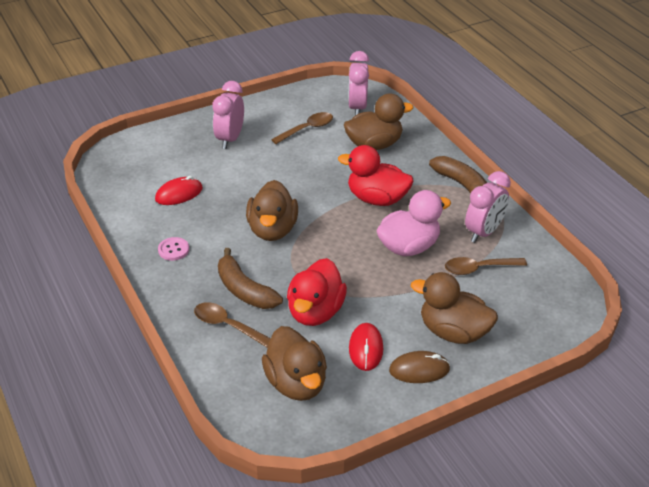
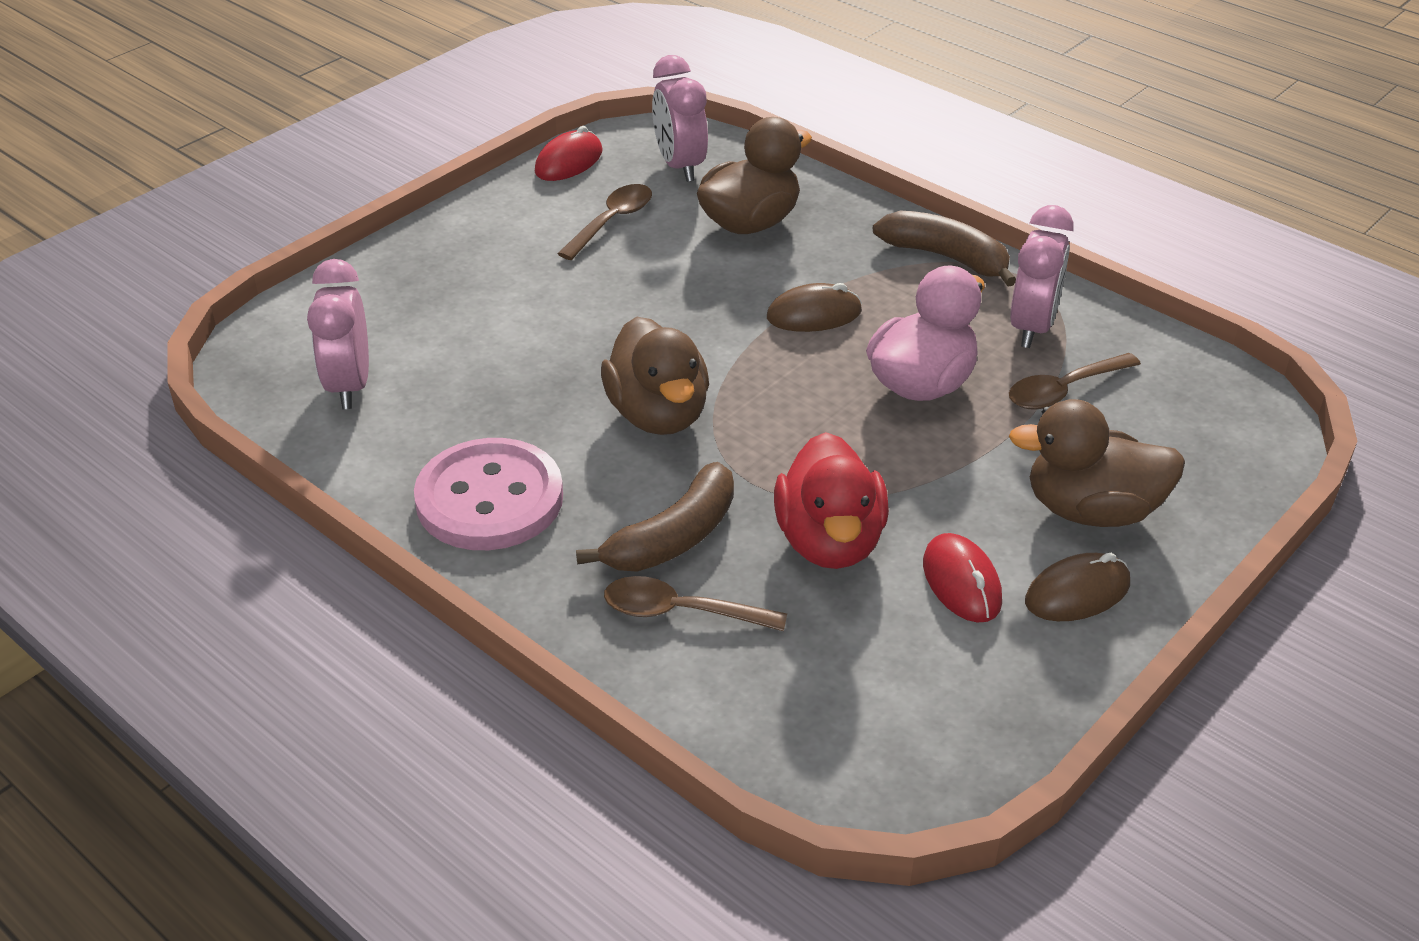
camera: 20 degrees left, 0 degrees up
(173, 250) = (489, 499): pink button -> pink button, size x2.30
(179, 194) = (437, 392): red mouse -> red mouse (568, 162)
(230, 139) = (477, 271): pink clock -> pink clock (349, 386)
(244, 290) = (673, 537): brown banana -> brown banana turned 75 degrees counterclockwise
(296, 383) = (876, 682): brown duck -> none
(377, 199) = (814, 314): red duck -> brown mouse

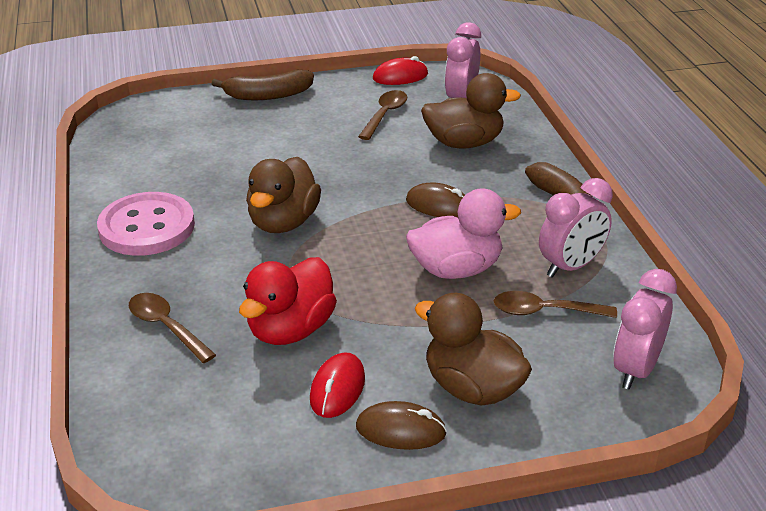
camera: 35 degrees right, 5 degrees down
(349, 386) = (151, 146): pink clock -> pink clock (636, 369)
(612, 222) = (385, 115): brown spoon -> brown spoon turned 45 degrees counterclockwise
(673, 537) = (211, 288): brown banana -> brown banana (268, 95)

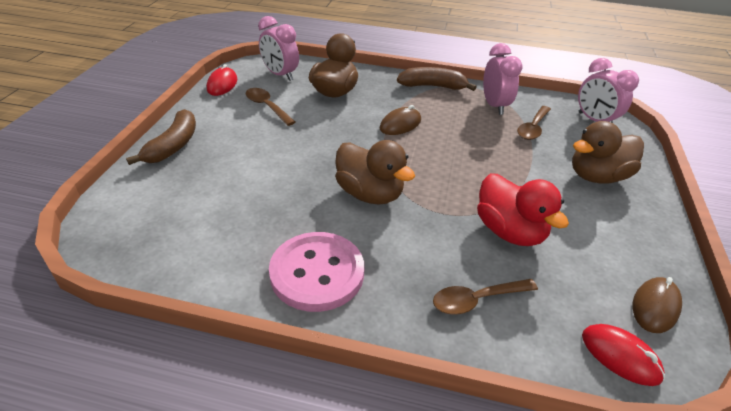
camera: 65 degrees left, 5 degrees up
(337, 389) = (584, 230): red mouse -> red mouse (620, 356)
(400, 430) = (632, 216): brown mouse -> brown mouse (655, 307)
(456, 269) = (475, 142): pink duck -> none

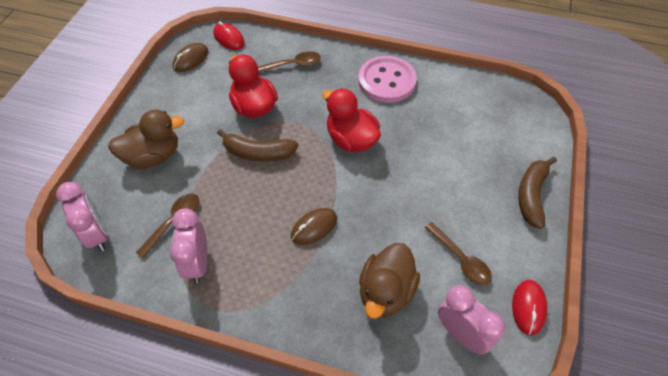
camera: 175 degrees left, 15 degrees up
(370, 194) = (351, 139): brown duck -> red duck
(433, 86) = (260, 307): brown banana -> brown banana (258, 153)

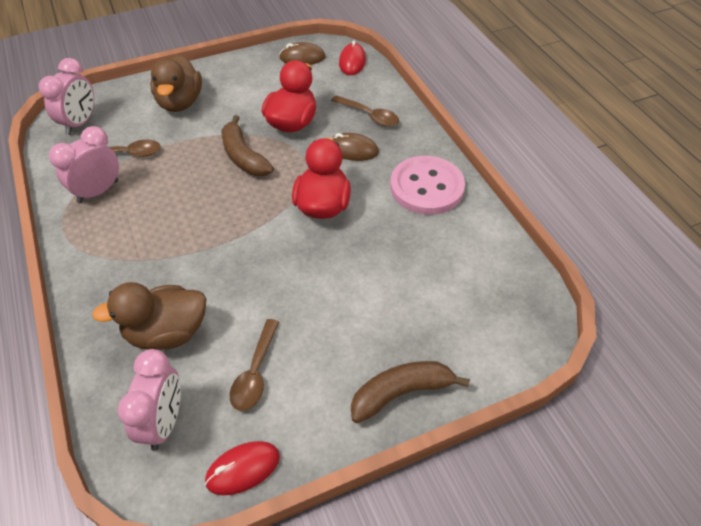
camera: 50 degrees right, 5 degrees down
(153, 156) = (180, 102): brown duck -> brown duck turned 60 degrees clockwise
(314, 227) = (196, 240): brown mouse -> brown mouse (352, 150)

